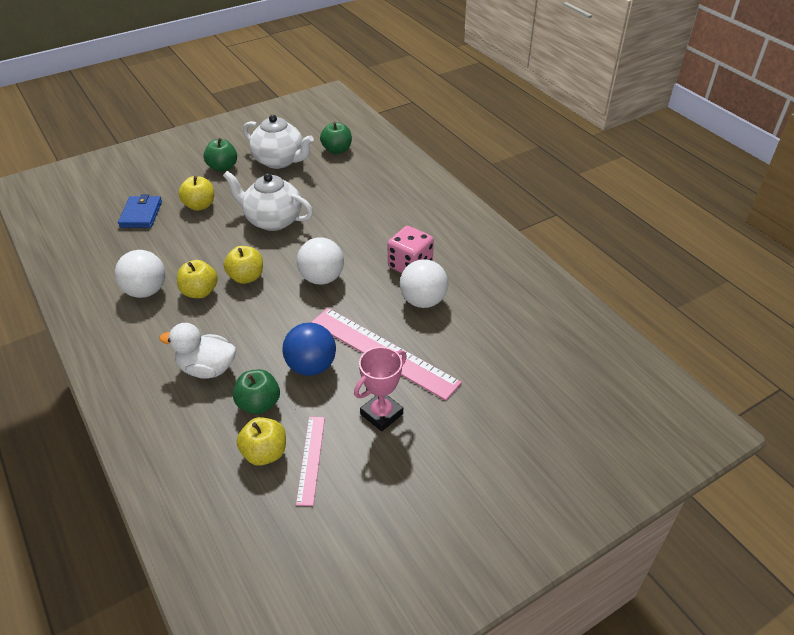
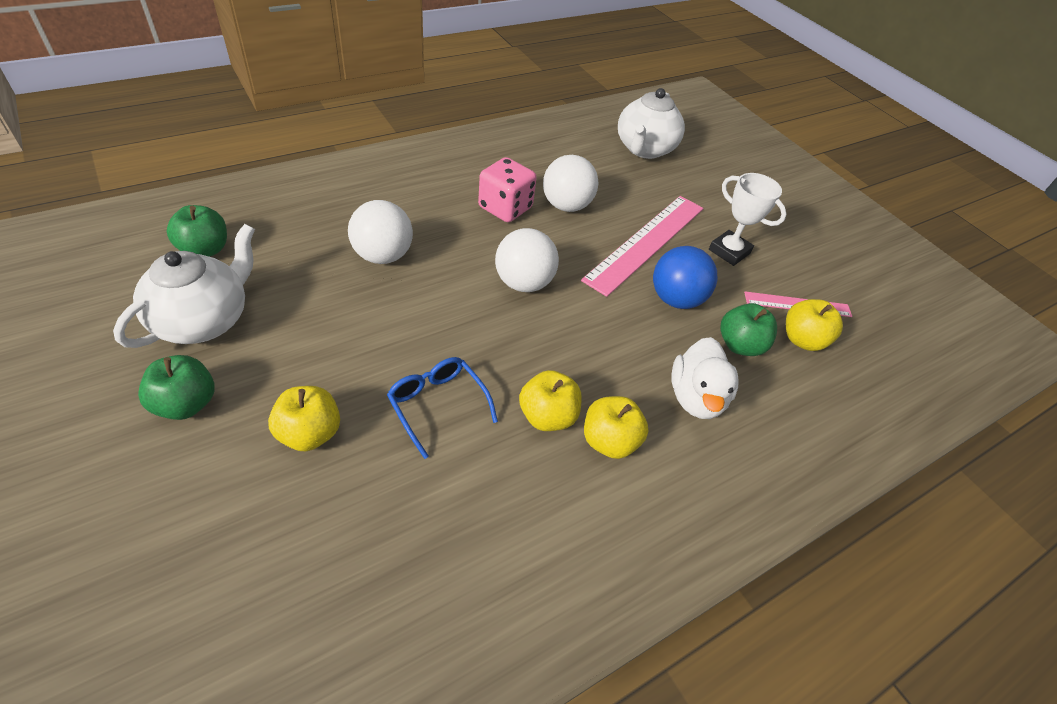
camera: 95 degrees left, 5 degrees up
(141, 214) = (309, 535): blue wallet -> none
(146, 291) = (544, 493): white ball -> white ball (383, 256)
(213, 246) = (437, 405): none -> blue glasses
(246, 277) = (516, 361): yellow apple -> yellow apple (609, 441)
(272, 220) = (382, 331): white teapot -> white teapot (644, 149)
(381, 414) = (729, 251): pink trophy -> white trophy

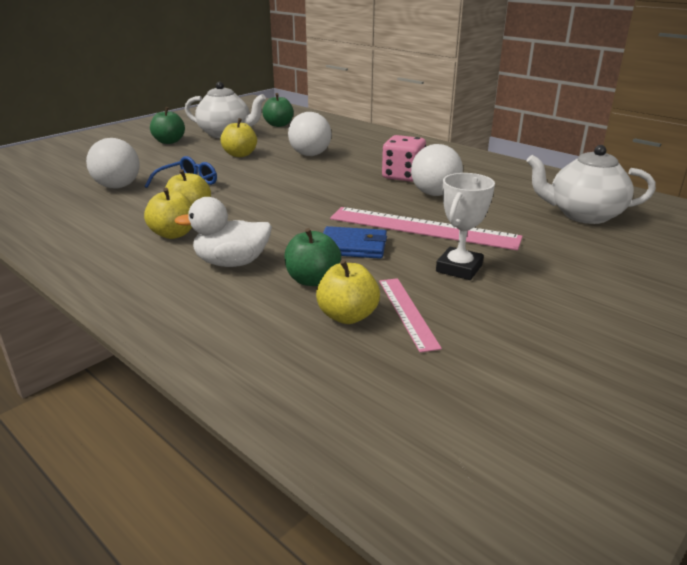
camera: 80 degrees right, 20 degrees down
(310, 433) = (157, 163): yellow apple -> yellow apple (240, 154)
(523, 283) = (320, 192): white ball -> white ball (118, 186)
(675, 299) = (353, 246): blue ball -> blue wallet

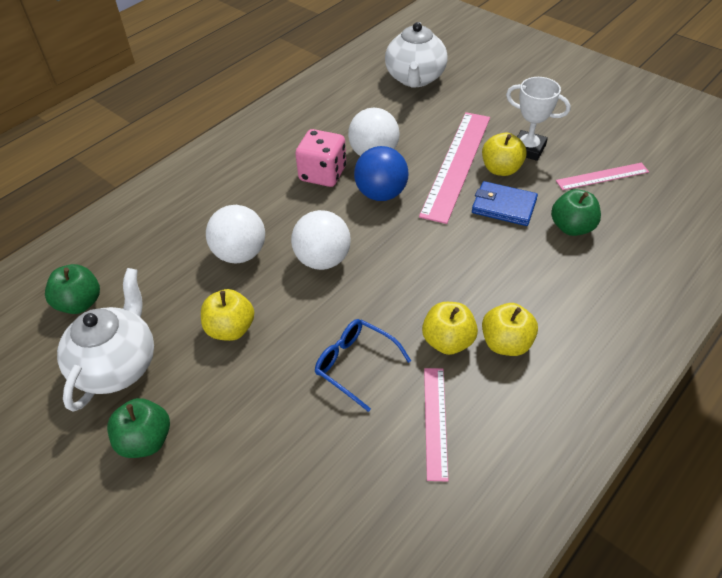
camera: 90 degrees left, 20 degrees up
(118, 186) = (365, 449): white ball -> white ball (323, 260)
(120, 206) = (435, 421): none -> pink ruler
(232, 263) = (557, 283): white duck -> none
(347, 316) = (618, 205): yellow apple -> yellow apple (501, 169)
(353, 246) = (503, 206): blue wallet -> blue wallet turned 75 degrees counterclockwise
(375, 195) = (381, 194): none -> blue ball

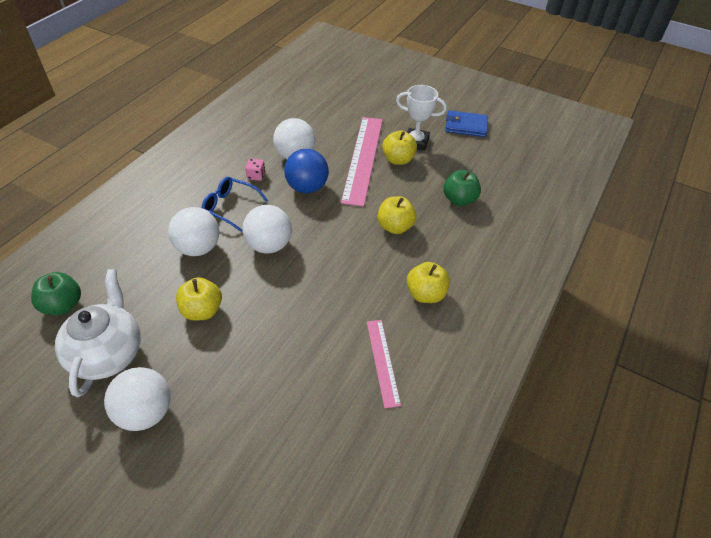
camera: 15 degrees left, 0 degrees up
(145, 440) = (145, 412): green apple -> white ball
(322, 174) = (256, 176): pink dice -> pink dice, size x0.49
(355, 365) = (311, 326): blue glasses -> blue glasses (230, 207)
(415, 78) = (317, 93): white teapot -> none
(448, 341) = (381, 298): yellow apple -> yellow apple (395, 227)
(503, 206) = (405, 188): blue wallet -> blue wallet (466, 126)
(602, 176) = (475, 158): pink ruler -> none

